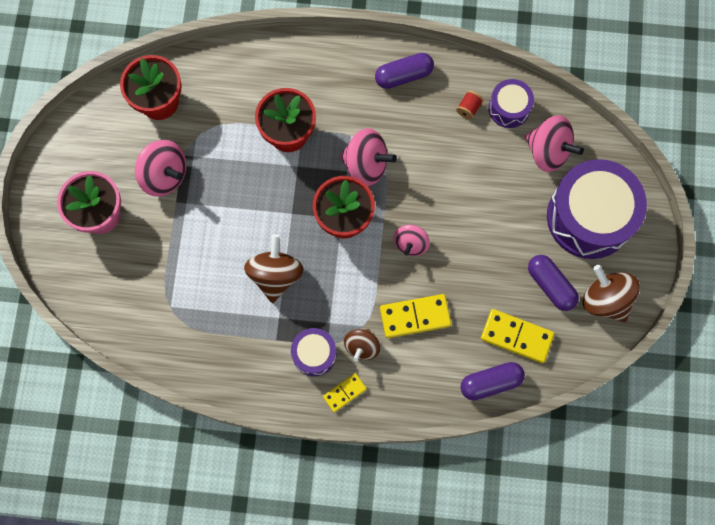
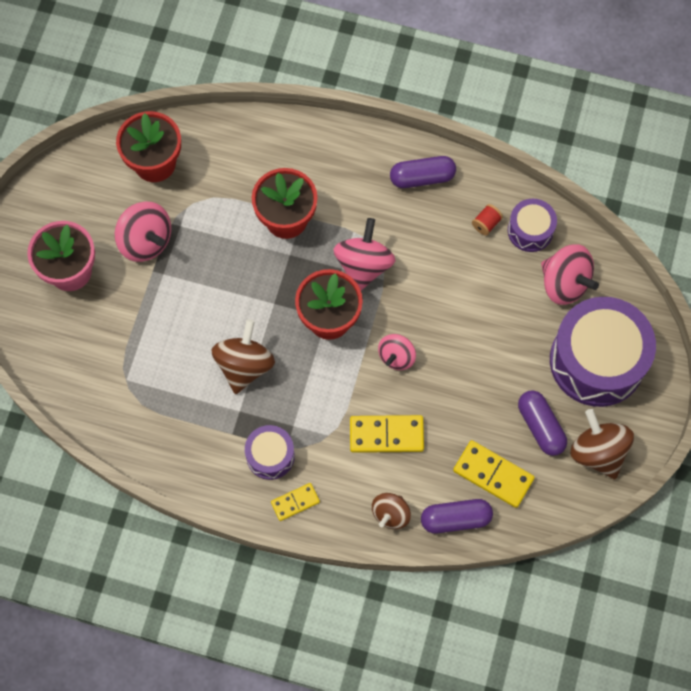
camera: 10 degrees right, 5 degrees down
(362, 346) = (323, 457): brown spinning top -> brown spinning top (390, 514)
(366, 165) = (363, 265): pink spinning top -> pink spinning top turned 105 degrees counterclockwise

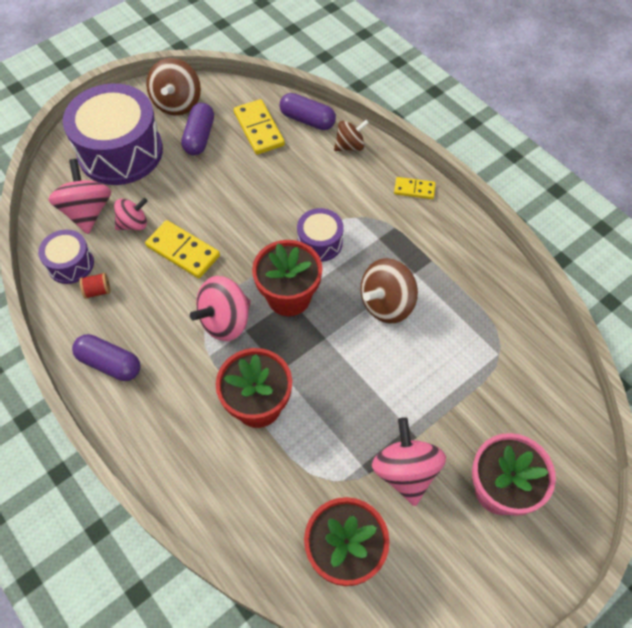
camera: 145 degrees left, 10 degrees down
(270, 456) = (411, 228): purple drum -> purple drum (320, 242)
(386, 435) = (312, 192): yellow domino -> yellow domino (183, 251)
(396, 357) = (259, 238): pink spinning top -> pink spinning top (133, 224)

